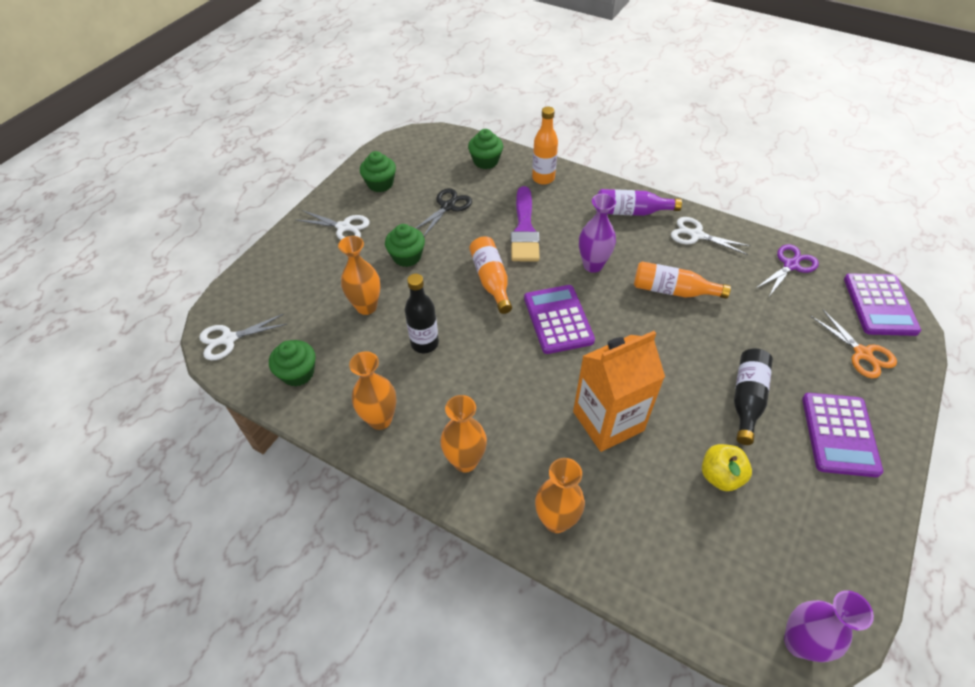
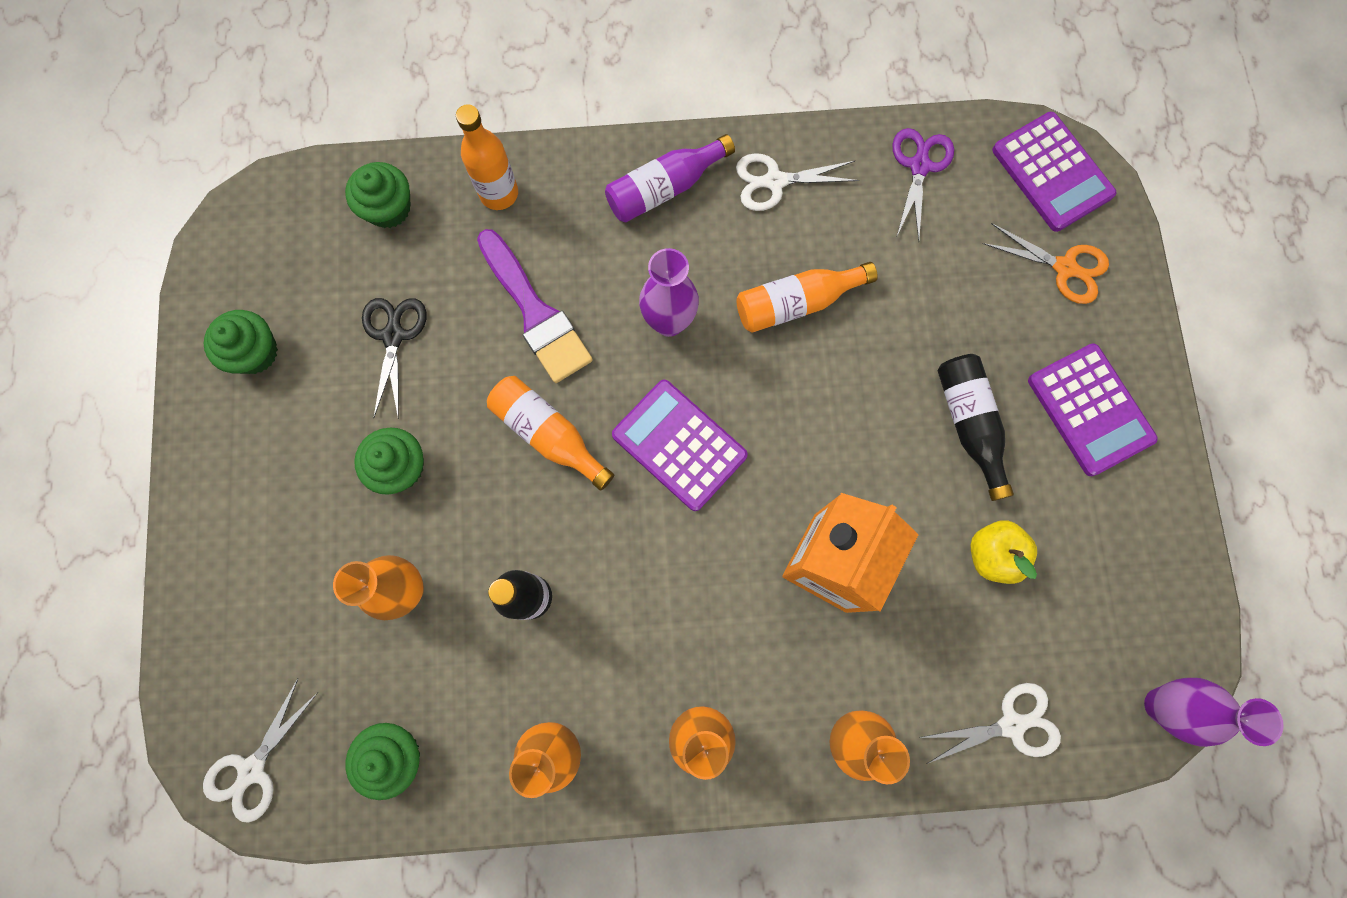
camera: 35 degrees left, 25 degrees up
(343, 227) = (263, 471): white scissors -> white scissors (1011, 724)

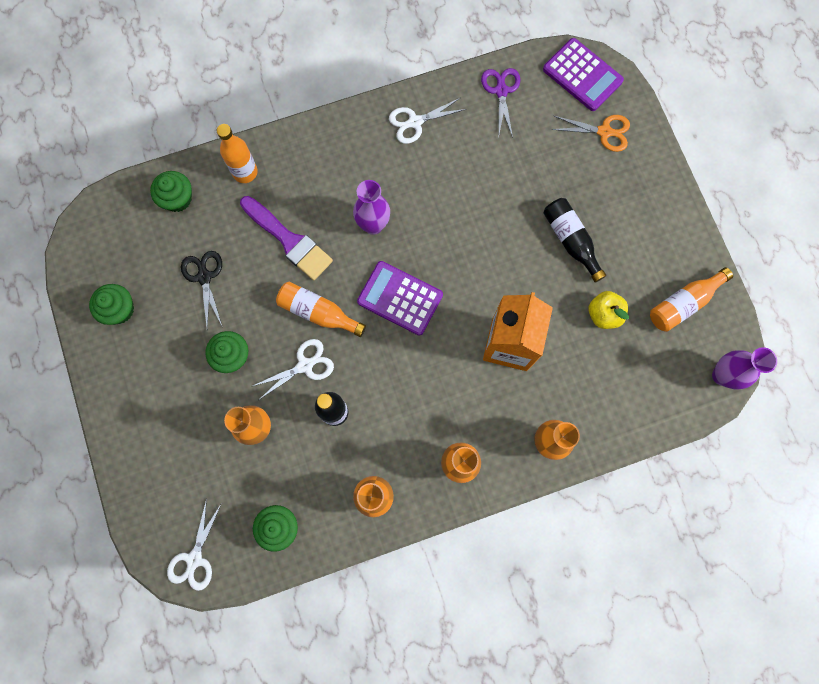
camera: 15 degrees left, 0 degrees up
(664, 188) = (348, 143): purple bottle -> none
(796, 303) = (448, 194): orange bottle -> orange bottle (683, 303)
(1011, 724) = (639, 410): white scissors -> white scissors (305, 365)
(1090, 410) = (640, 214): purple calculator -> none

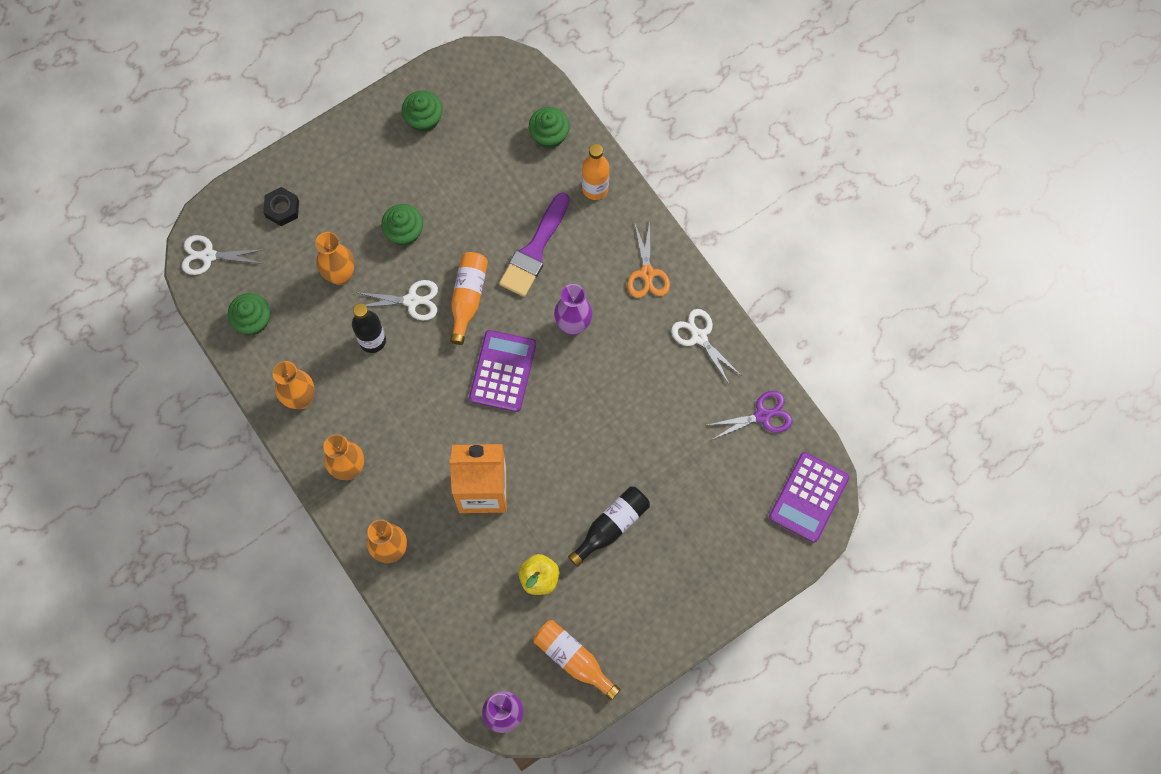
camera: 75 degrees right, 5 degrees down
(168, 471) = (282, 209): none -> black nut
(204, 277) = (476, 184): black scissors -> none
(305, 365) = (411, 300): white scissors -> white scissors turned 45 degrees counterclockwise
(604, 132) = (747, 535): orange scissors -> orange scissors (647, 273)

